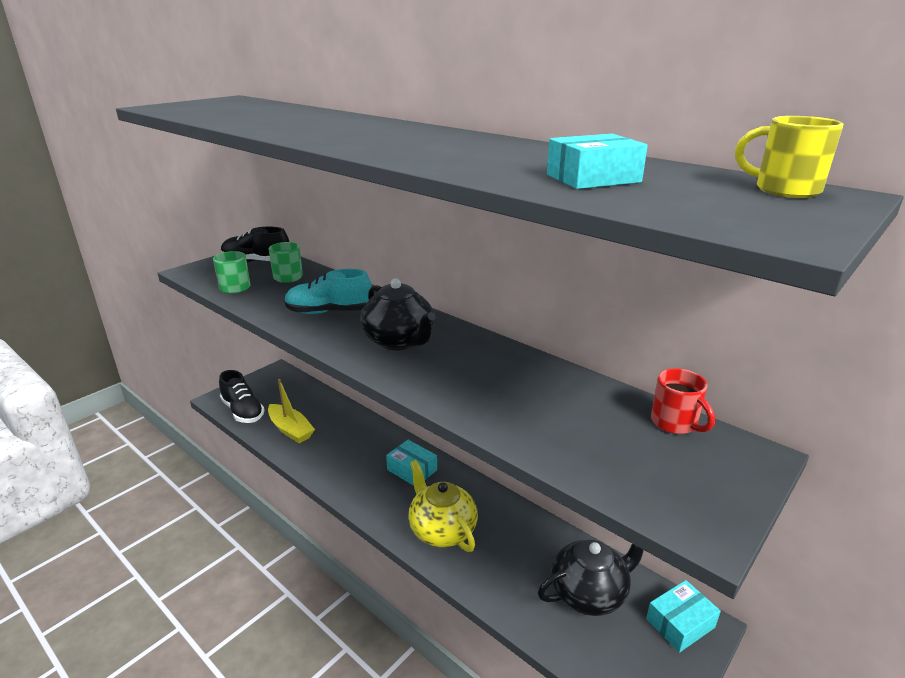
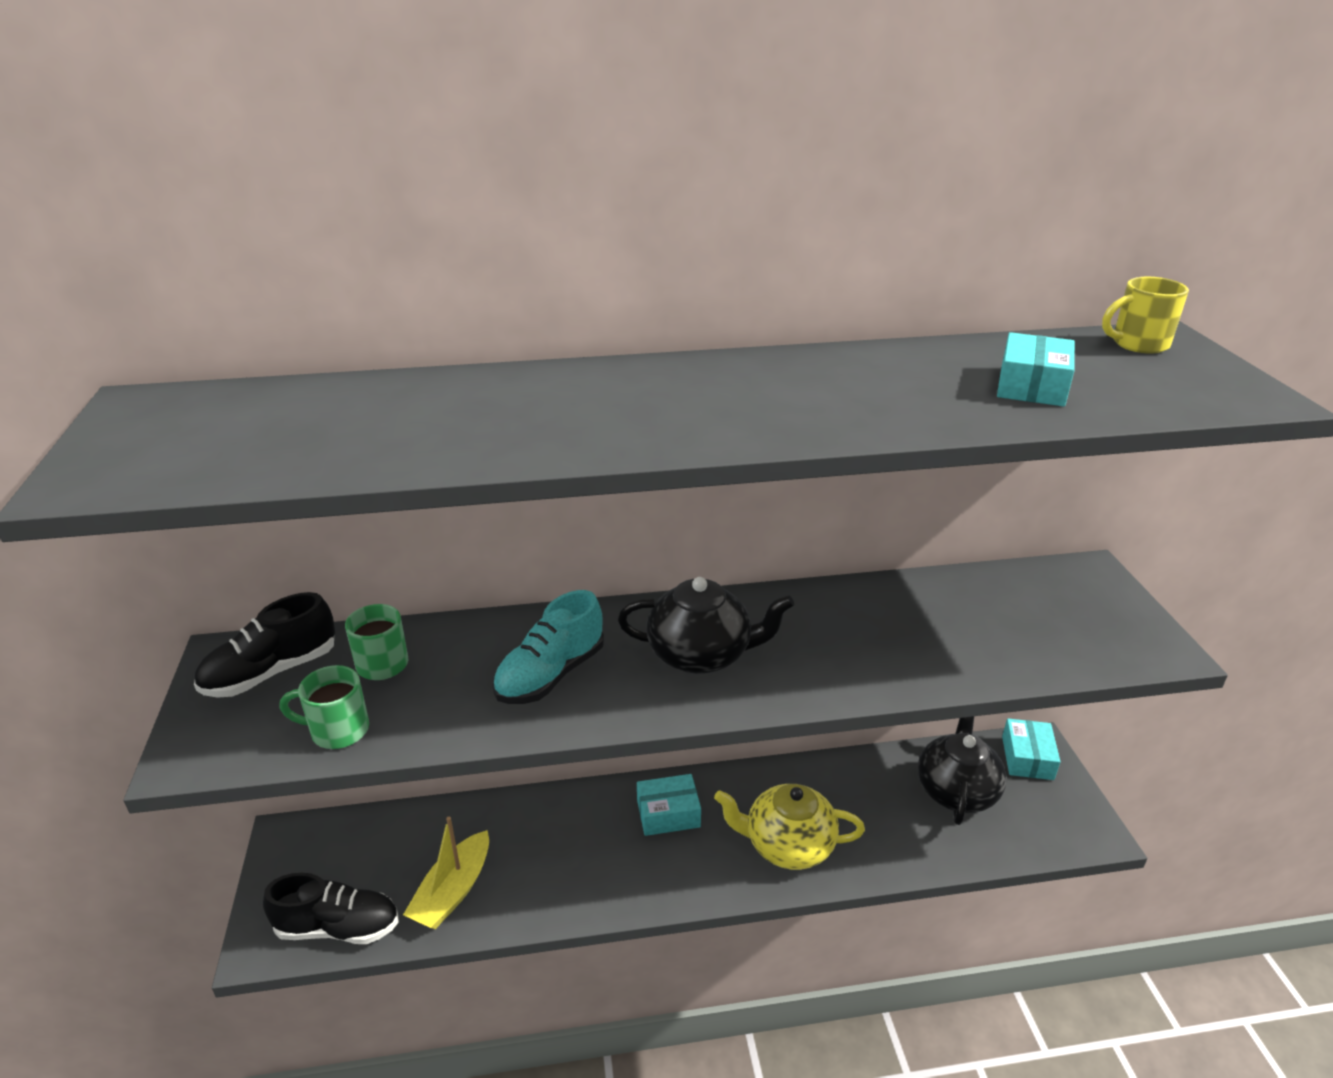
camera: 50 degrees left, 5 degrees up
(290, 429) = (453, 891): yellow boat -> yellow boat turned 120 degrees clockwise
(675, 423) = (1020, 579): red mug -> none

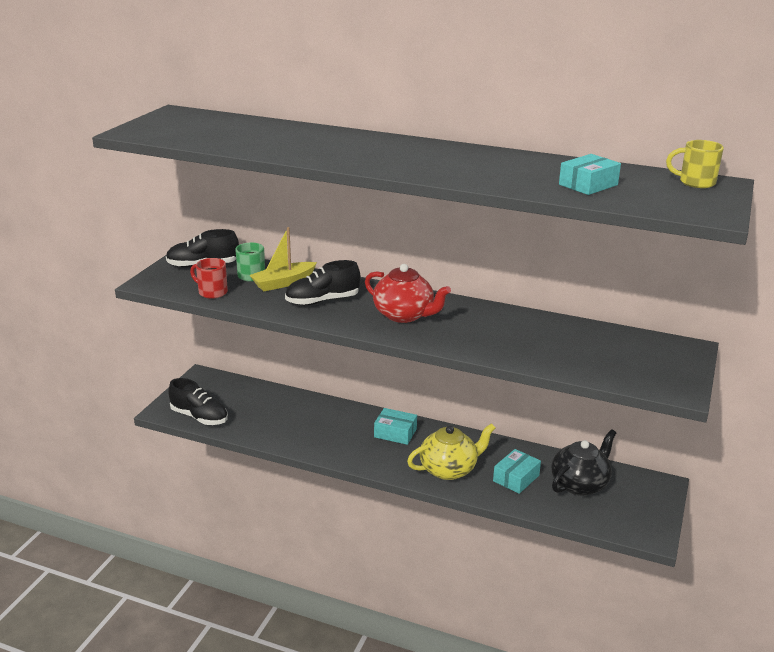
camera: 30 degrees right, 5 degrees down
(338, 730) = (212, 292): green mug -> red mug
(453, 891) = (260, 423): yellow boat -> yellow boat (283, 283)
(550, 674) = (322, 301): turquoise shoe -> black shoe
(701, 655) = (404, 315): black teapot -> red teapot
(787, 845) = (449, 469): yellow teapot -> yellow teapot turned 120 degrees clockwise
(1027, 758) = (647, 487): turquoise box -> turquoise box (516, 478)

